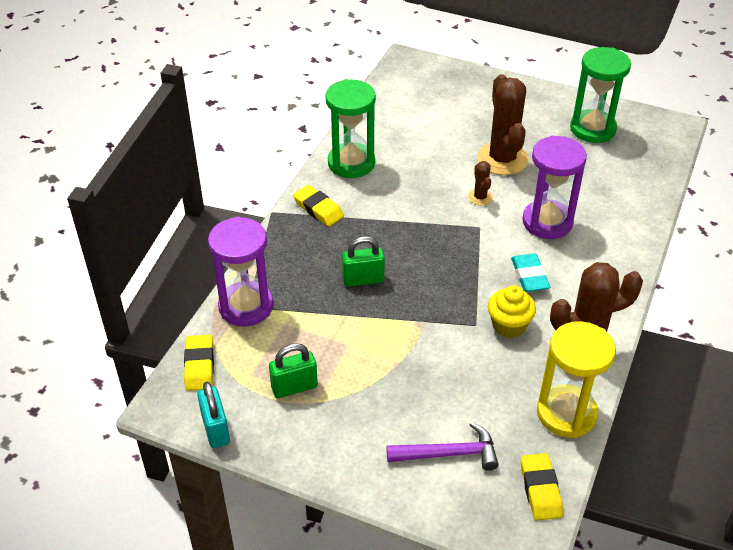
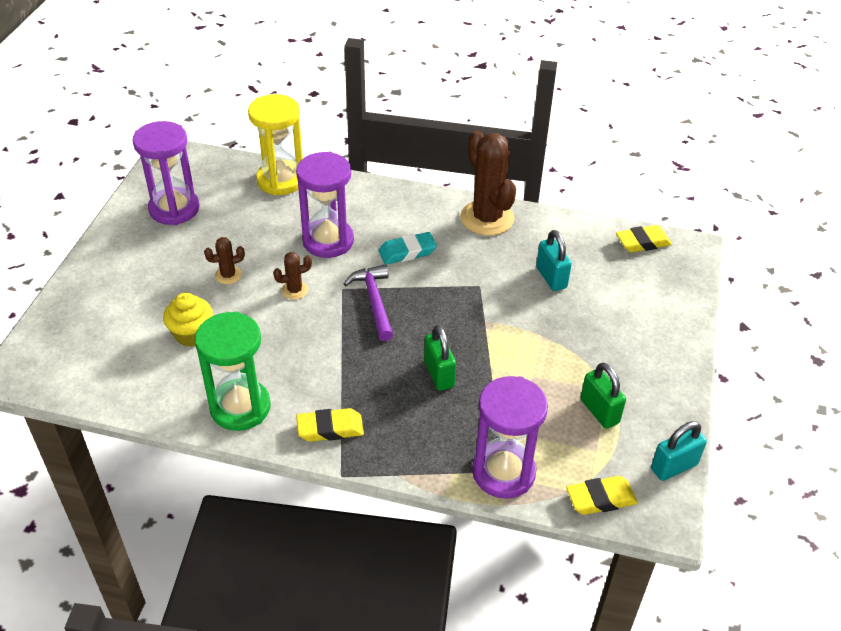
camera: 100 degrees left, 0 degrees up
(318, 209) = (330, 428): yellow eraser -> yellow eraser turned 45 degrees clockwise
(448, 454) = (631, 296): purple hammer -> purple hammer (374, 301)
(483, 386) = (551, 277): none -> turquoise padlock
(502, 159) = (228, 275): brown cactus -> brown cactus, size x0.46
(509, 325) = (474, 264): yellow cupcake -> yellow cupcake (192, 334)
(566, 413) = (562, 228): yellow hourglass -> yellow hourglass (281, 180)
(592, 129) = (174, 209): green hourglass -> purple hourglass

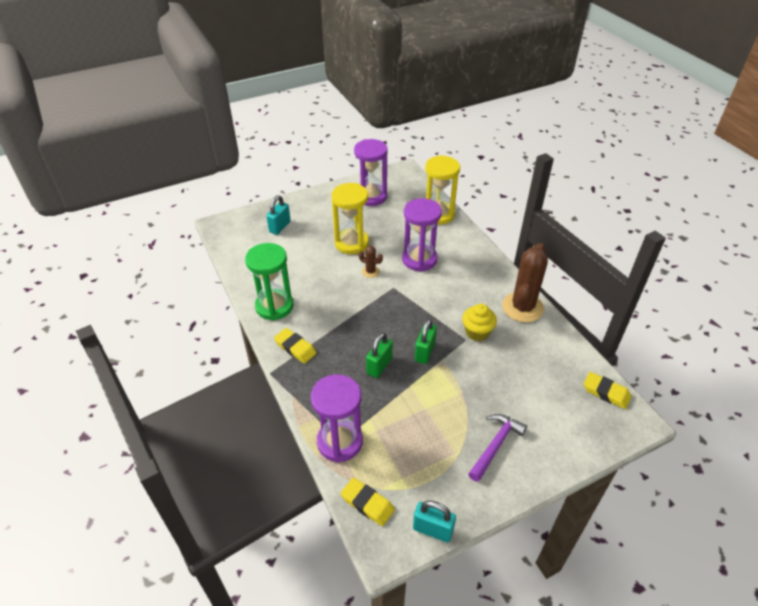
camera: 50 degrees right, 0 degrees up
(192, 334) = (300, 258): yellow cupcake -> yellow cupcake (477, 332)
(228, 275) = (351, 243): brown cactus -> yellow hourglass
(374, 301) = (399, 305): purple hammer -> purple hammer (495, 445)
(407, 252) = (451, 293): turquoise eraser -> none
(551, 277) = (514, 367): turquoise padlock -> turquoise padlock (280, 227)
(599, 411) = (435, 460): green padlock -> green padlock (425, 352)

